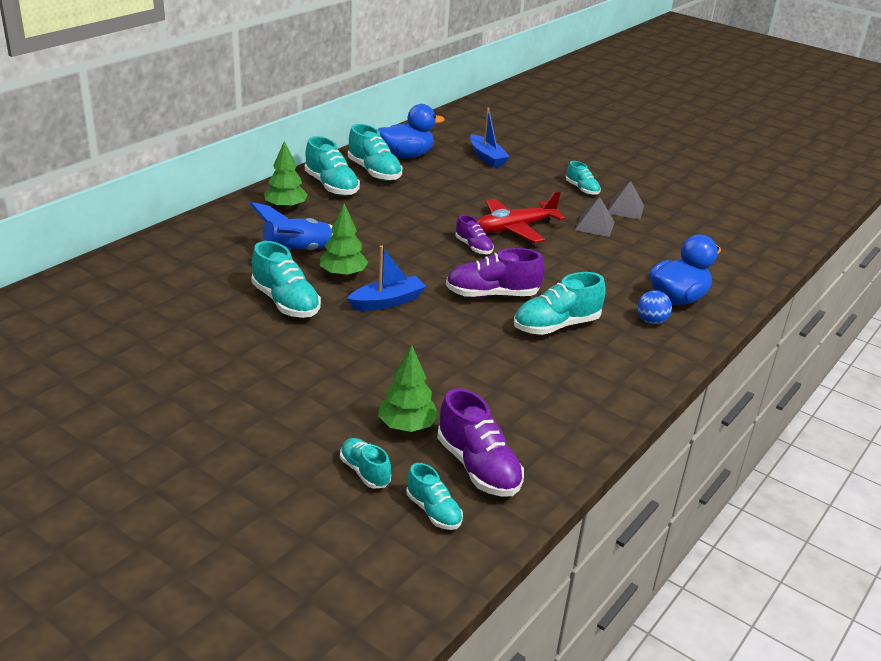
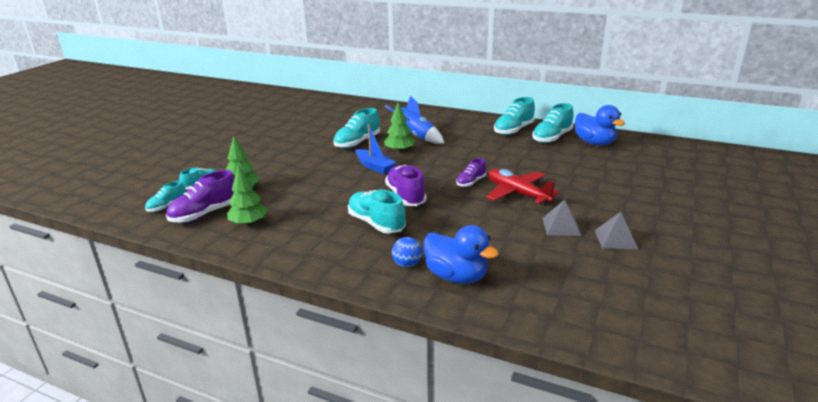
camera: 80 degrees right, 5 degrees down
(286, 207) = (470, 124): green tree -> green tree (249, 223)
(487, 157) = (636, 169): blue boat -> none
(582, 189) = (631, 215): turquoise shoe -> none

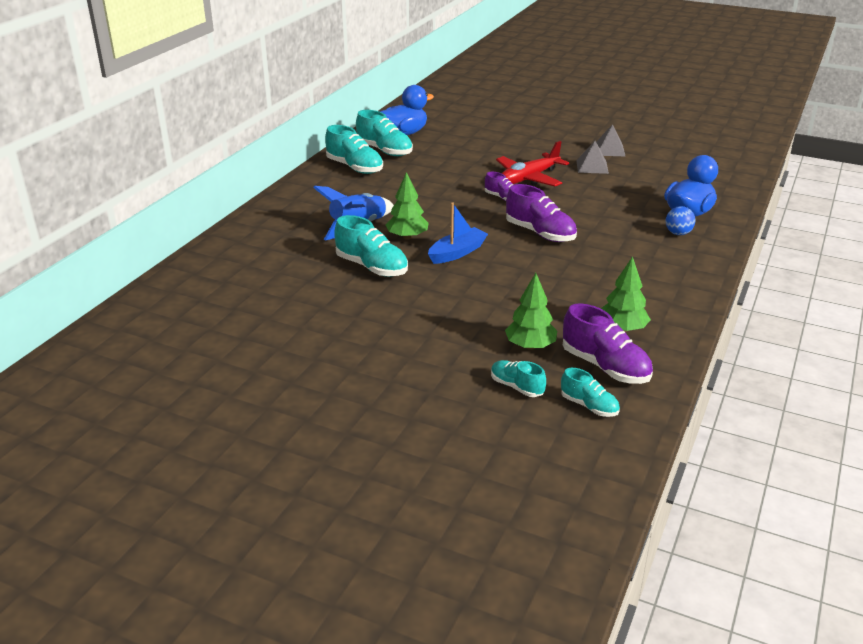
camera: 90 degrees left, 5 degrees up
(376, 223) = (605, 249): turquoise shoe -> none
(406, 196) = (540, 233): purple shoe -> purple shoe turned 120 degrees counterclockwise

